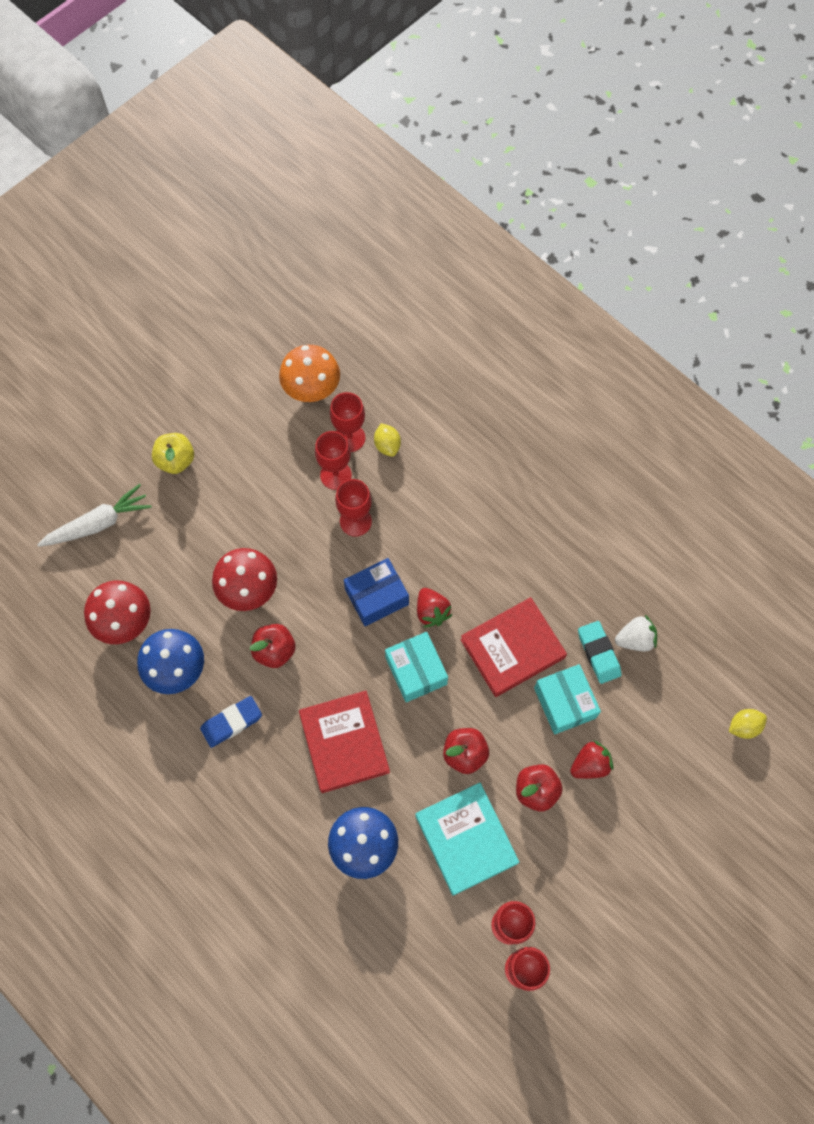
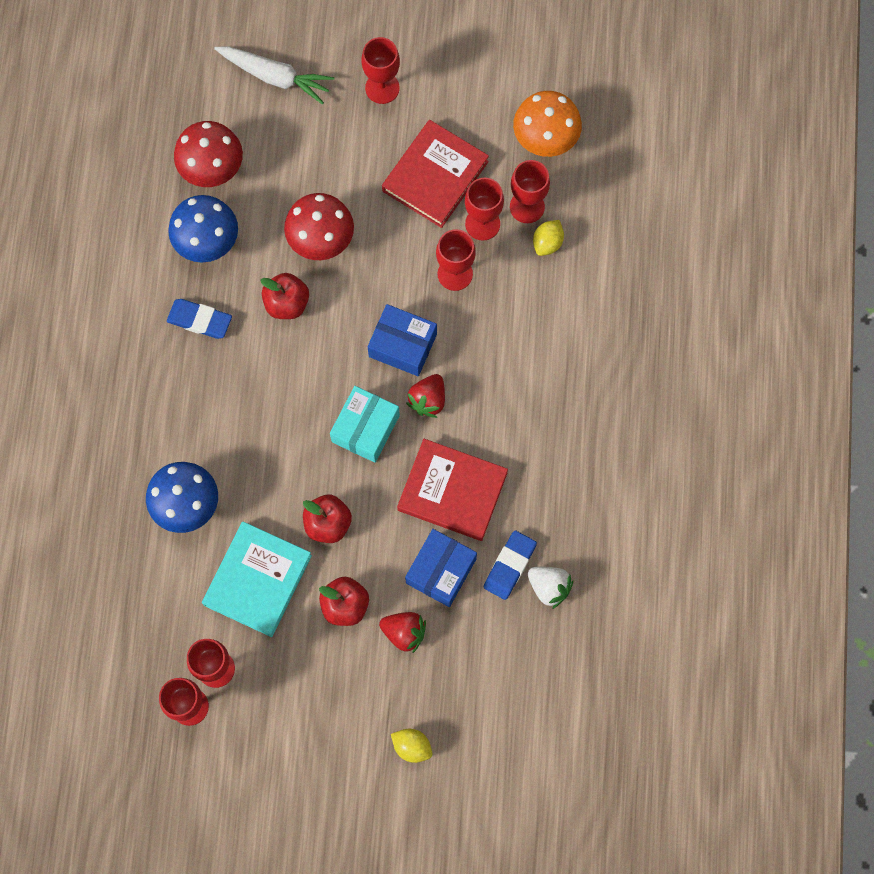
camera: 50 degrees right, 5 degrees up
(176, 460) = (382, 88): yellow apple -> red goblet
(344, 742) = (257, 421): red book -> red book (435, 176)
(564, 703) = (441, 571): turquoise box -> blue box
(598, 653) = (509, 566): turquoise eraser -> blue eraser
(744, 726) = (548, 738): yellow lemon -> yellow lemon (412, 746)

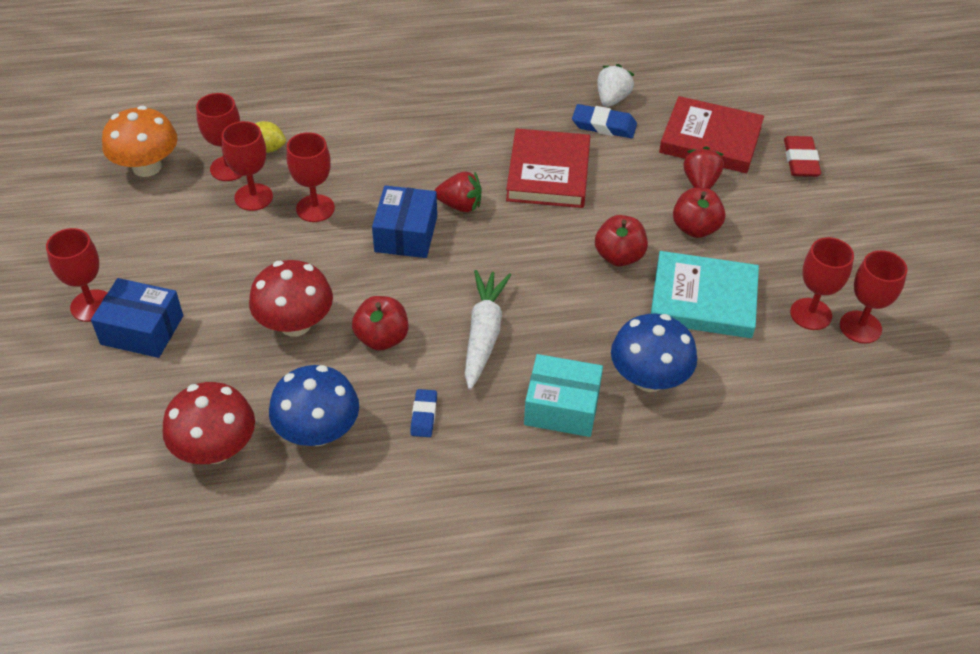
camera: 105 degrees left, 25 degrees down
(200, 320) = (424, 415): blue eraser -> blue eraser, size x0.65
(275, 77) = (79, 410): white carrot -> white carrot (483, 334)
(365, 428) = (507, 246): turquoise box -> turquoise box (562, 407)
(412, 746) = (800, 160): yellow lemon -> red eraser
(435, 176) = (202, 242): red book -> red book (710, 140)
(441, 571) = (629, 168): blue box -> blue box (142, 330)

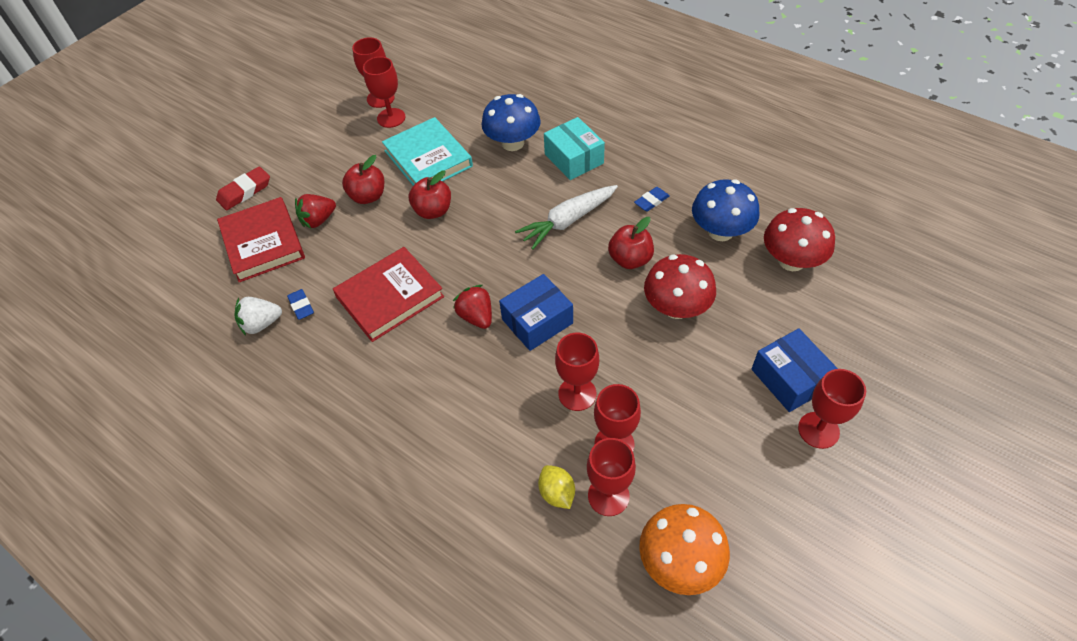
camera: 130 degrees left, 5 degrees up
(604, 125) = (301, 306): blue eraser -> blue eraser, size x0.65

